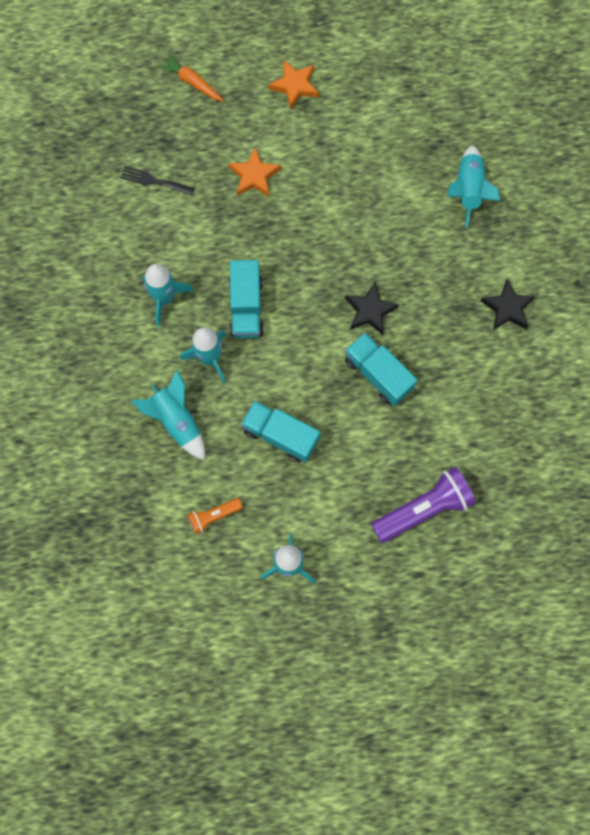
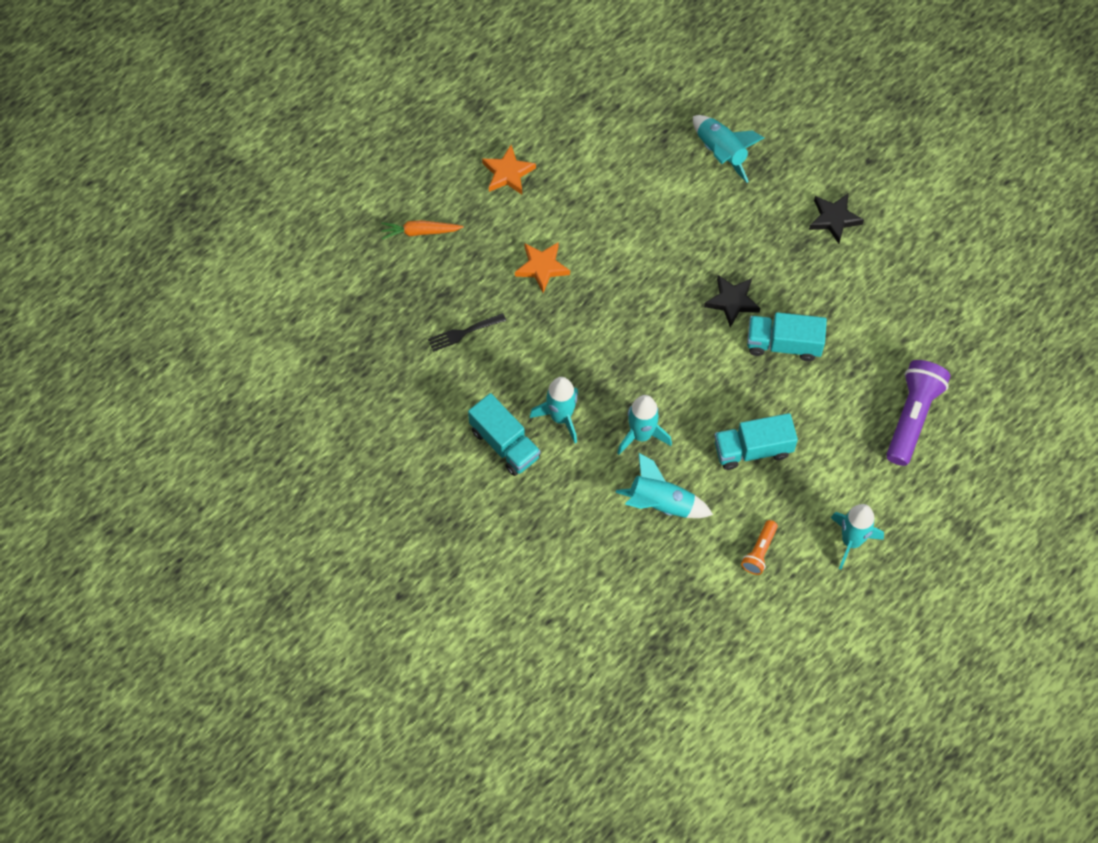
camera: 40 degrees left, 10 degrees down
(246, 307) = (633, 373): turquoise truck -> turquoise truck (504, 444)

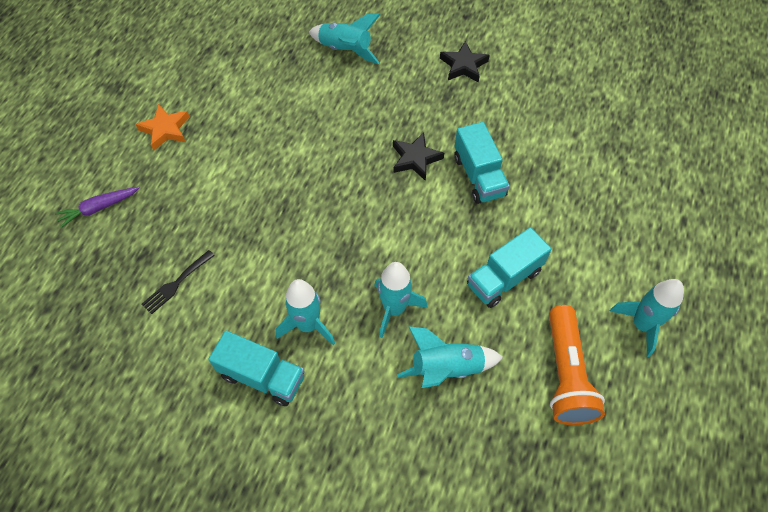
camera: 25 degrees left, 5 degrees down
(420, 232) = (99, 208): orange carrot -> purple carrot
(542, 267) = (230, 195): orange star -> none
(759, 552) = (566, 374): orange flashlight -> orange flashlight, size x1.91
(783, 344) = (479, 176): turquoise truck -> turquoise truck turned 90 degrees counterclockwise
(912, 417) = (621, 192): purple flashlight -> none

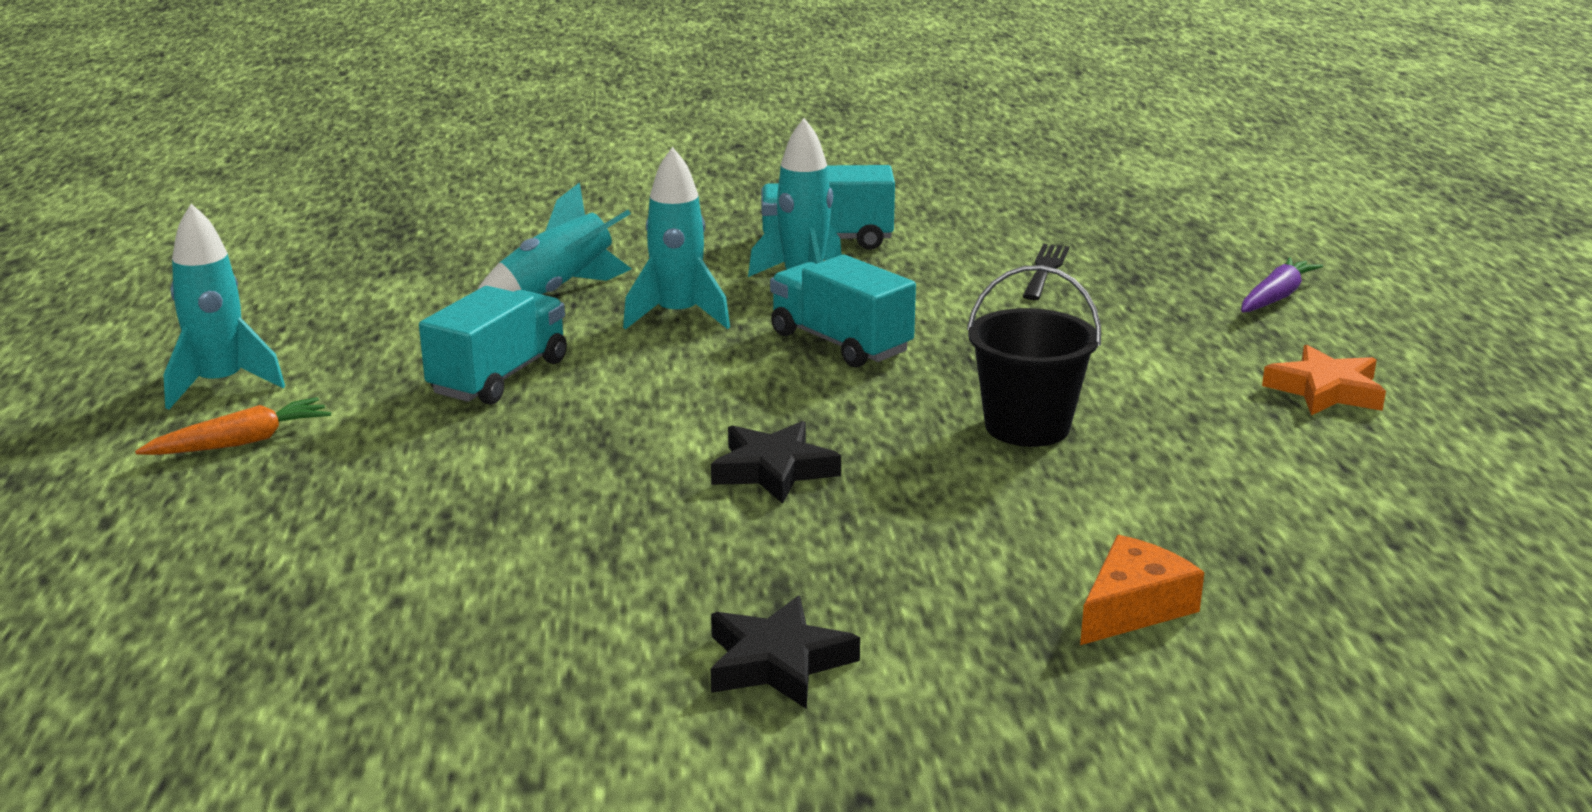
camera: 155 degrees right, 35 degrees down
(301, 150) = (1027, 427): none -> black bucket
(345, 50) = (1133, 607): turquoise rocket -> orange cheese
(479, 176) = (614, 478): turquoise truck -> turquoise truck (840, 343)
(566, 374) = (358, 321): orange flashlight -> none
(630, 263) = (241, 442): none -> orange carrot

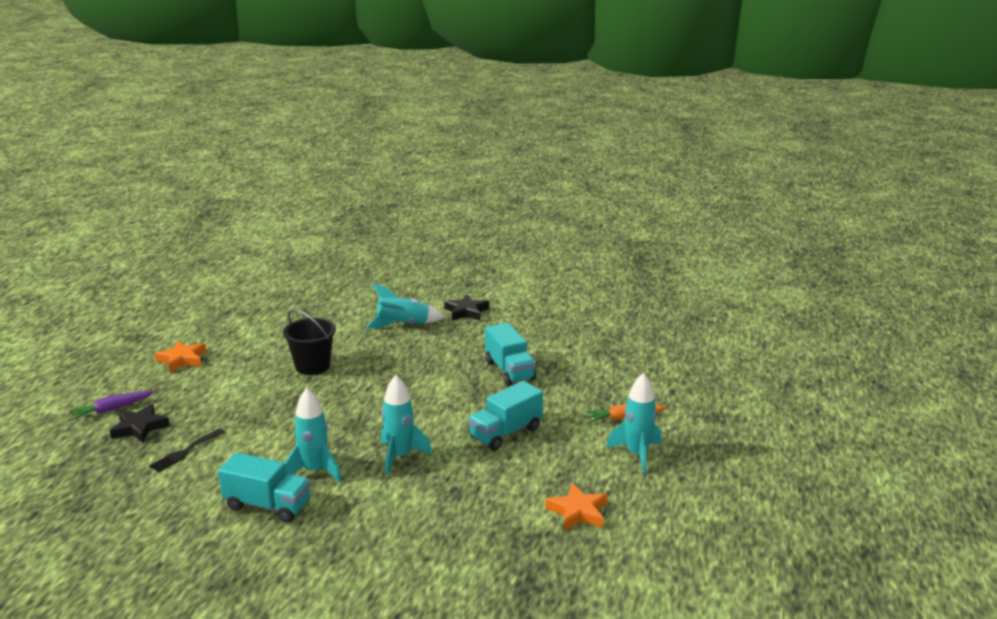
camera: 160 degrees left, 0 degrees up
(334, 299) = (578, 512): none -> orange star
(557, 292) = (451, 490): turquoise rocket -> turquoise rocket (403, 325)
(773, 470) = (421, 366): black star -> black star (139, 427)
(840, 343) = (339, 422): turquoise truck -> turquoise truck (509, 370)
(1133, 607) = (356, 307): orange cheese -> none

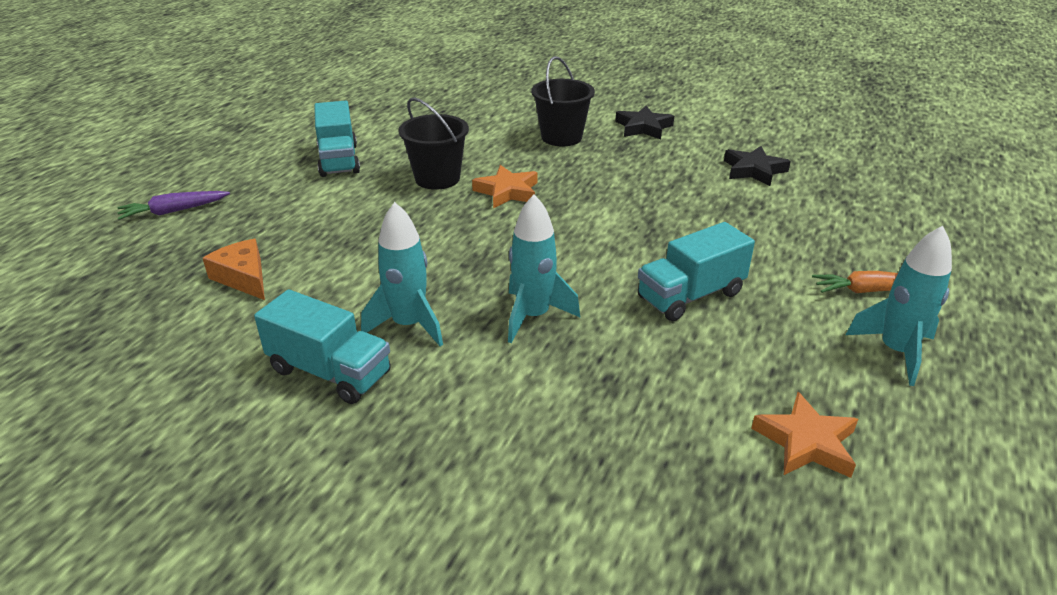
camera: 10 degrees right, 10 degrees up
(139, 427) = (198, 238): black star -> black star (753, 170)
(182, 359) = (280, 157): orange star -> orange star (507, 191)
(185, 452) = (243, 277): black fork -> orange cheese
(403, 325) = (561, 137): turquoise rocket -> black bucket
(509, 370) = (698, 206): turquoise truck -> turquoise truck (339, 160)

